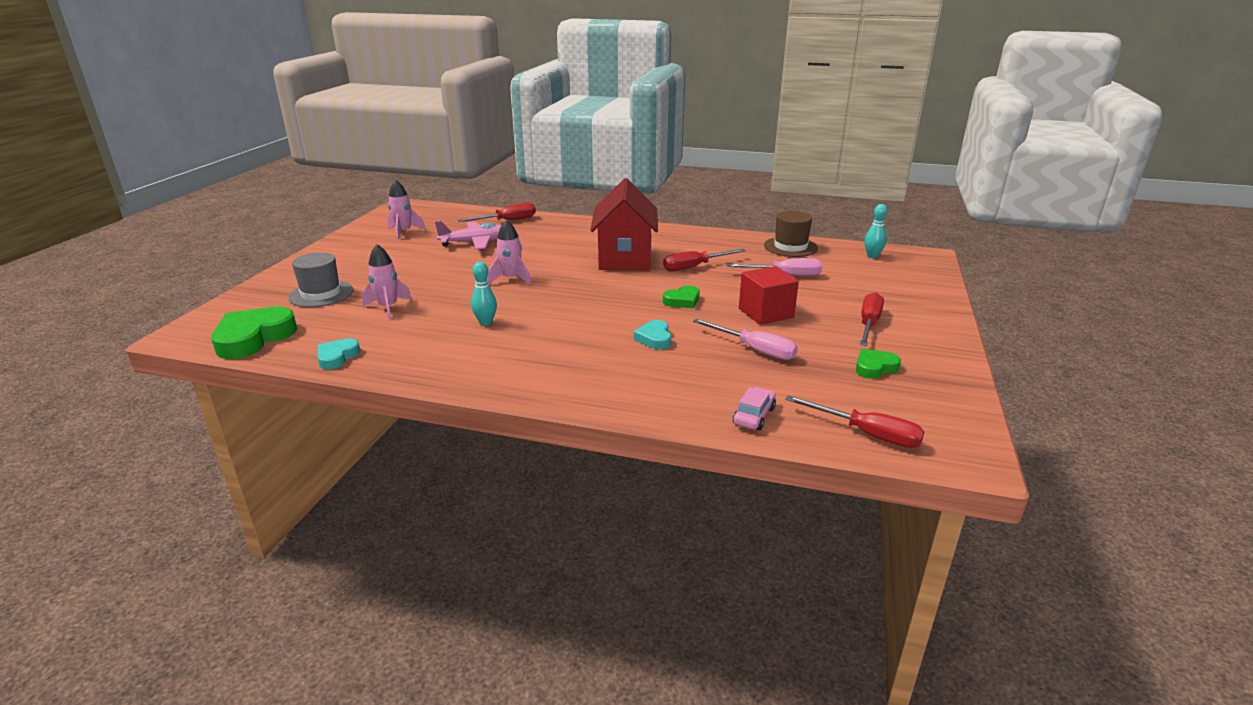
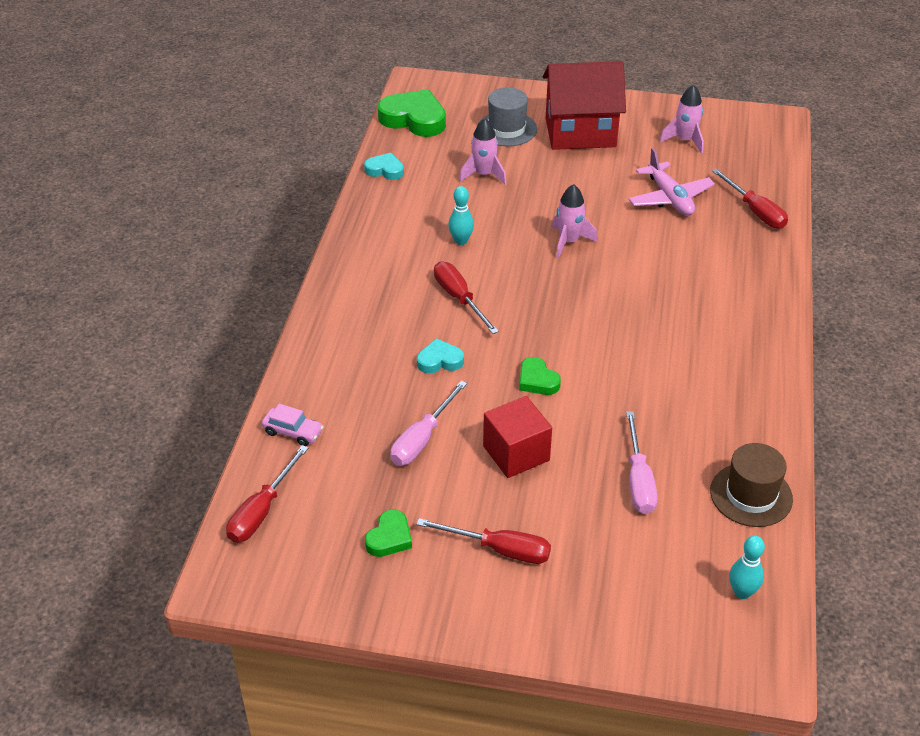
camera: 85 degrees right, 15 degrees up
(624, 259) = (655, 325): red house -> red house (580, 133)
(694, 267) = (644, 390): red screwdriver -> red screwdriver (459, 298)
(874, 367) = (389, 538): green heart -> green heart turned 60 degrees clockwise

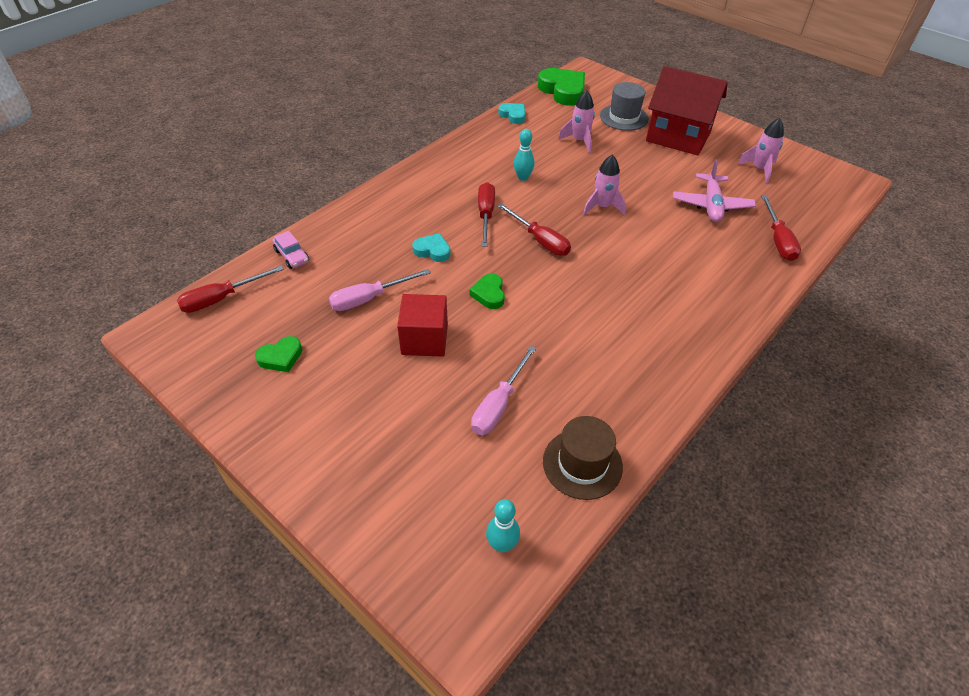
camera: 30 degrees right, 5 degrees up
(499, 550) = (345, 405): red screwdriver -> red screwdriver (540, 240)

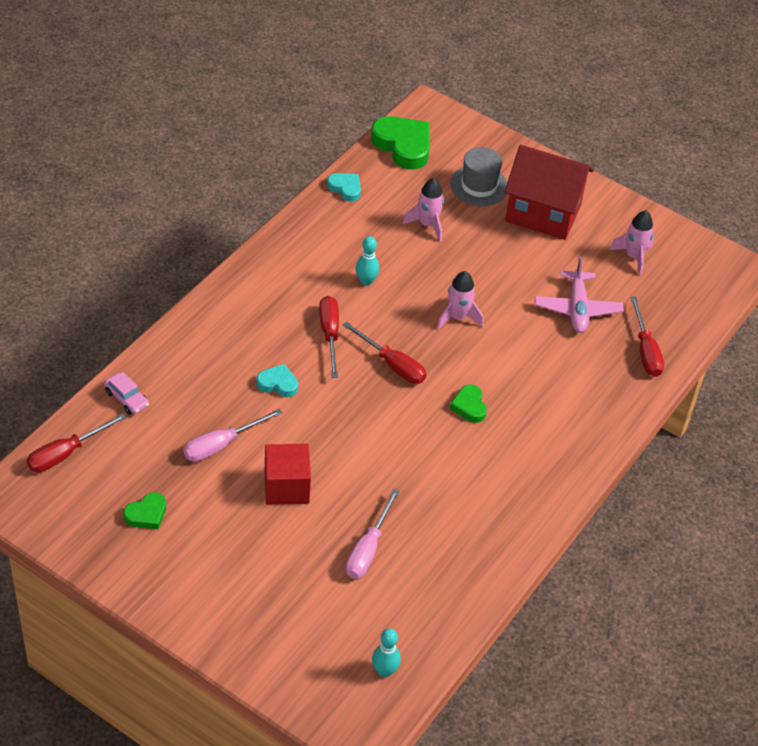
camera: 10 degrees left, 0 degrees up
(489, 294) = (345, 432): green heart -> green heart (469, 406)
(582, 464) = (449, 599): brown hat -> none

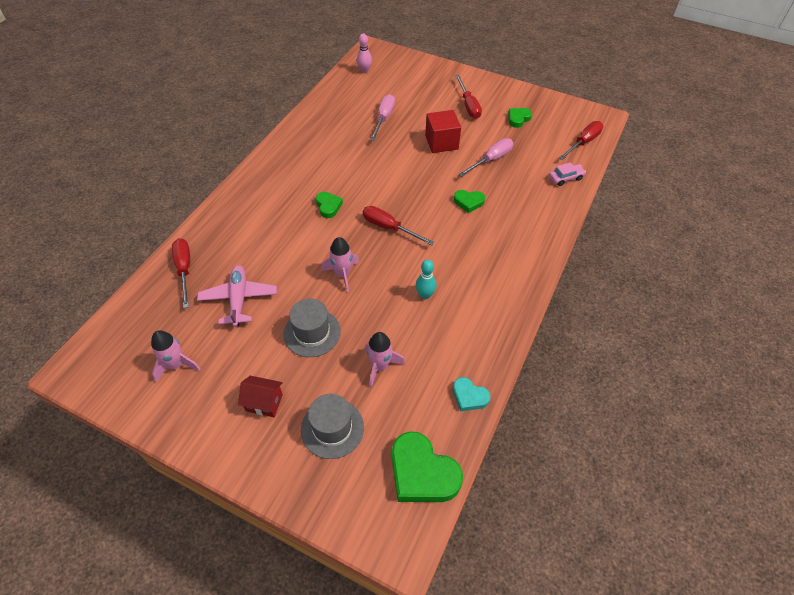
camera: 175 degrees right, 5 degrees up
(127, 399) = (565, 178): pink car -> pink car turned 120 degrees clockwise
(278, 384) = (468, 202): turquoise heart -> green heart
(330, 334) = (442, 244): red screwdriver -> red screwdriver (468, 105)
(384, 671) = (364, 71): turquoise bowling pin -> pink bowling pin
(495, 264) = (312, 332): none -> grey hat
(543, 213) = (264, 403): red house -> red house, size x0.46

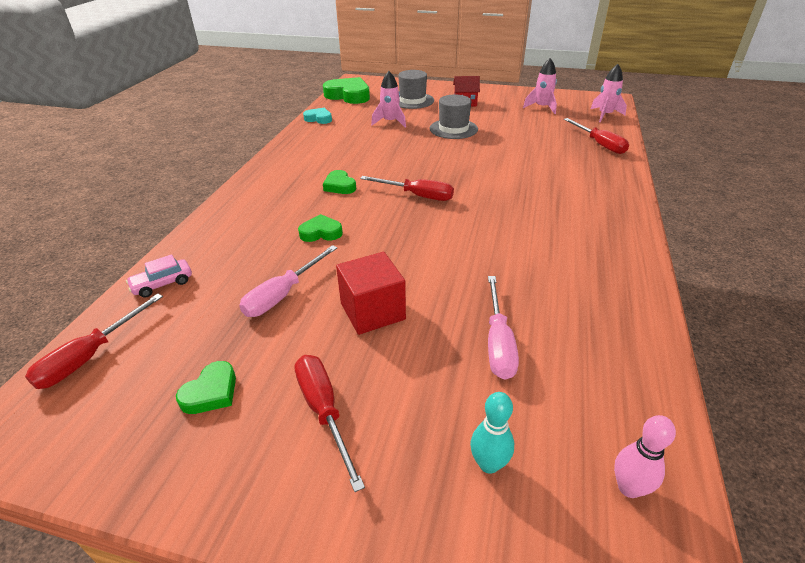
camera: 170 degrees right, 15 degrees down
(239, 299) = (530, 136): pink plane -> none
(328, 206) = (502, 204): green heart -> green heart (339, 186)
(342, 274) = (449, 159): pink rocket -> pink rocket (605, 115)
(425, 295) = (363, 156): turquoise bowling pin -> turquoise bowling pin (489, 464)

